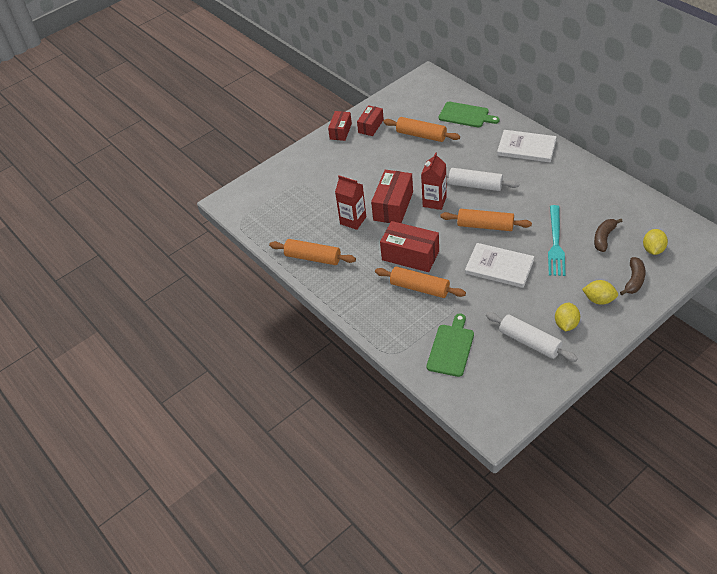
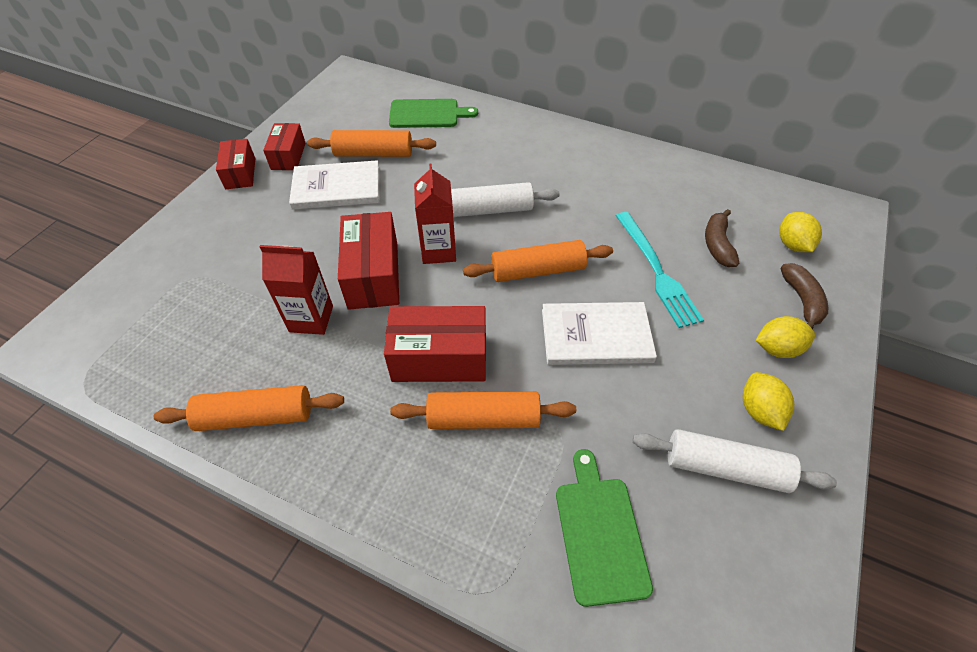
camera: 30 degrees left, 5 degrees up
(526, 148) = (534, 140): white book -> white book (337, 188)

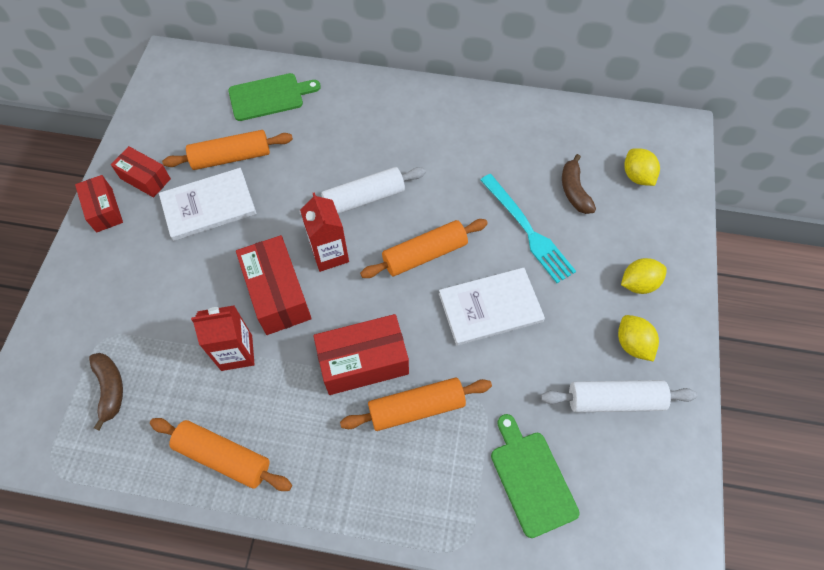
camera: 15 degrees left, 10 degrees up
(256, 416) = (223, 457): orange rolling pin -> orange rolling pin turned 45 degrees clockwise
(288, 156) = (145, 179): red box -> red box turned 45 degrees counterclockwise
(801, 300) = (652, 231): brown banana -> brown banana (110, 389)

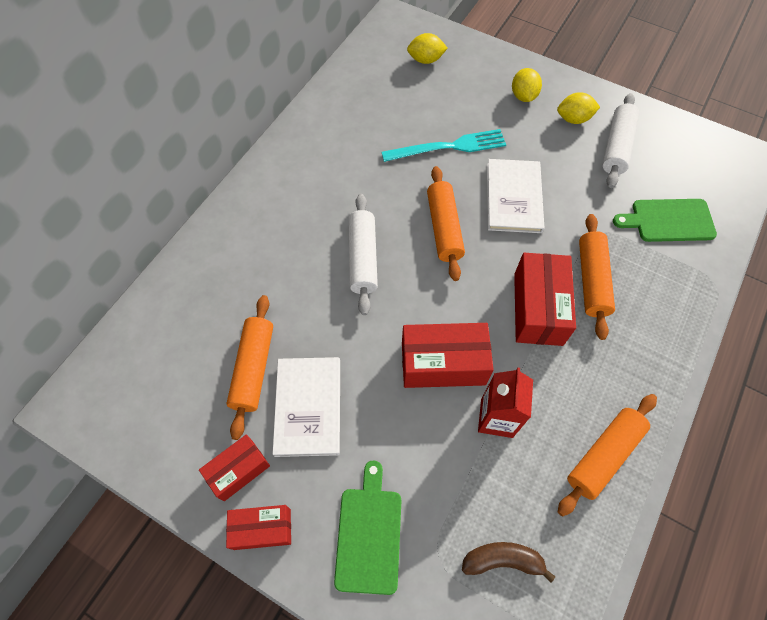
camera: 70 degrees left, 0 degrees up
(269, 97) = (189, 310): green cutting board -> green cutting board (369, 534)
(329, 254) = (414, 305): red carton -> none
(574, 191) = (422, 103): brown banana -> none

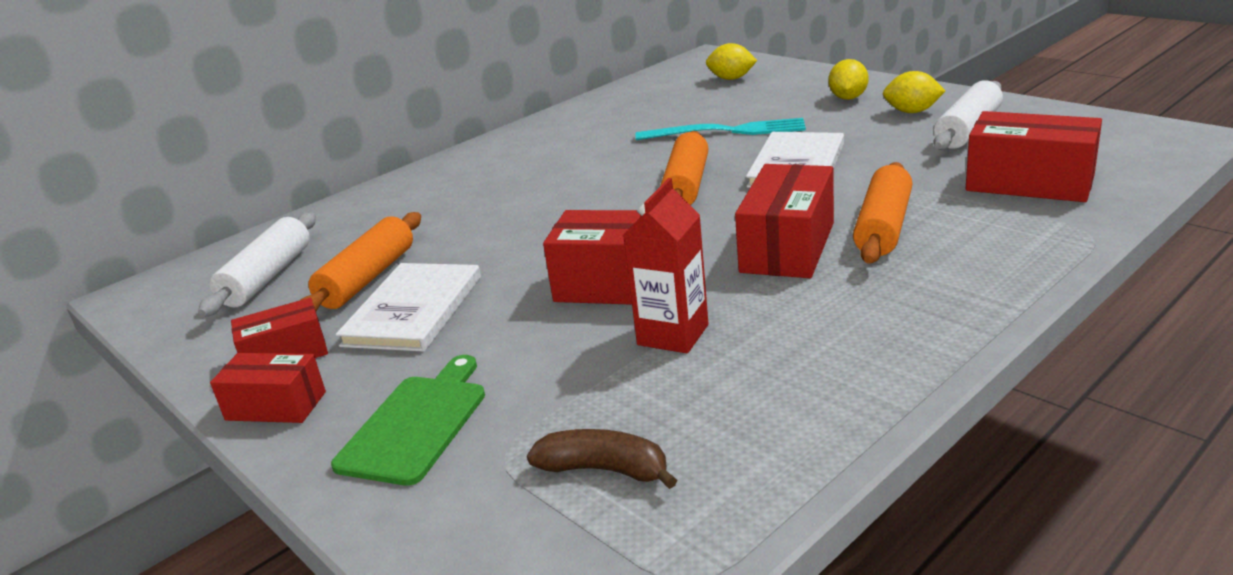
camera: 20 degrees right, 35 degrees down
(363, 258) = (564, 204): white rolling pin -> white rolling pin (268, 277)
(603, 455) = (831, 380): orange rolling pin -> none
(669, 220) = (1029, 183): green cutting board -> red box

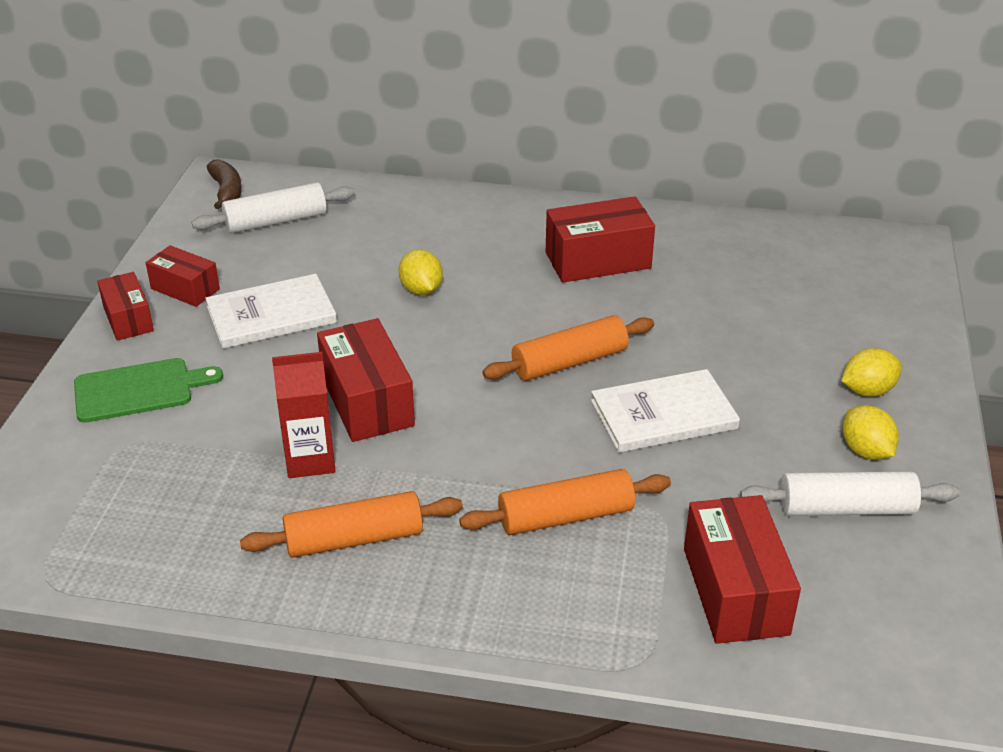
camera: 50 degrees right, 10 degrees up
(367, 278) = (302, 268): orange rolling pin -> orange rolling pin (354, 539)
(604, 470) = (131, 497): brown banana -> brown banana (226, 191)
(727, 131) = (710, 339): turquoise fork -> none
(731, 79) = (854, 286): yellow lemon -> yellow lemon (421, 290)
(788, 247) = (489, 470): red box -> red box (598, 260)

